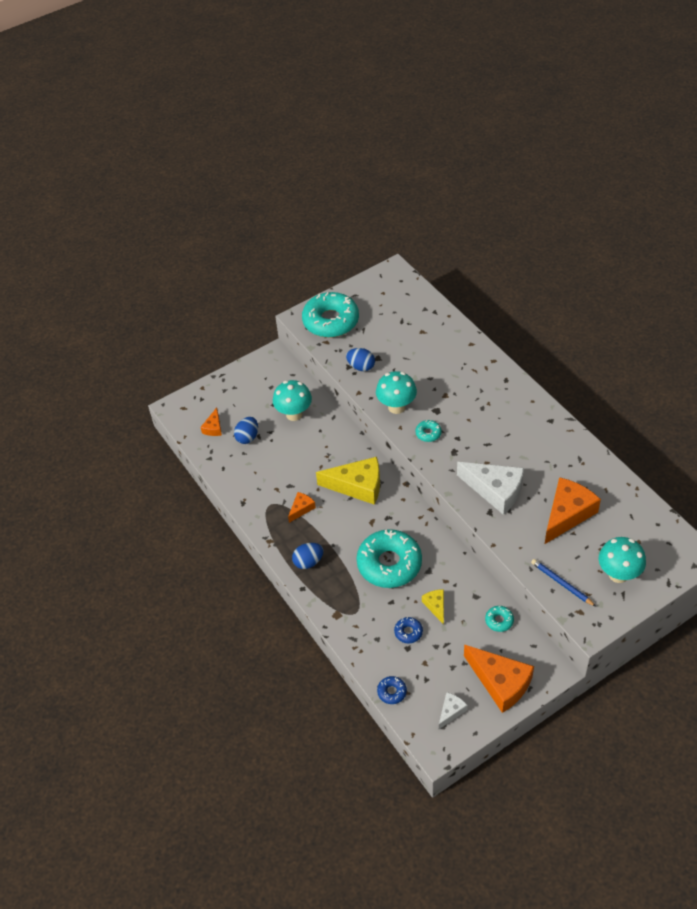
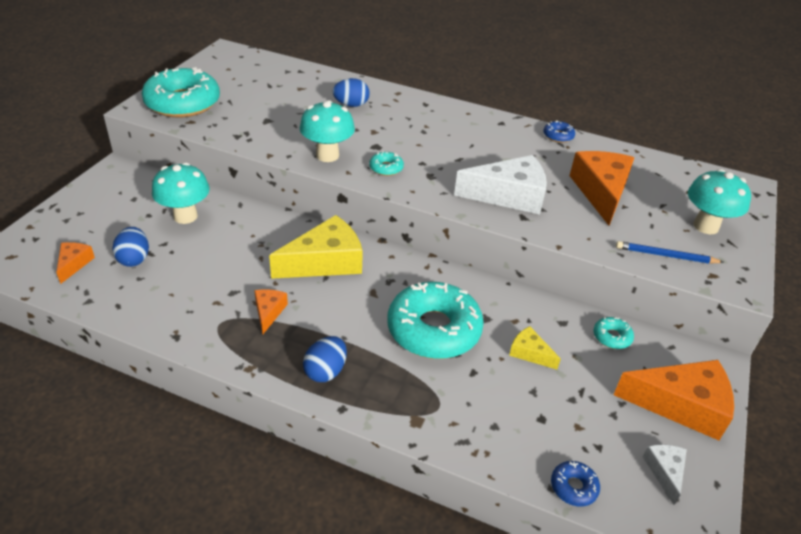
camera: 40 degrees left, 10 degrees down
(213, 427) = (74, 264): orange cheese -> orange cheese turned 150 degrees counterclockwise
(361, 367) = (253, 132): blue egg -> blue egg (351, 105)
(408, 632) = (525, 398): blue donut -> blue donut (558, 136)

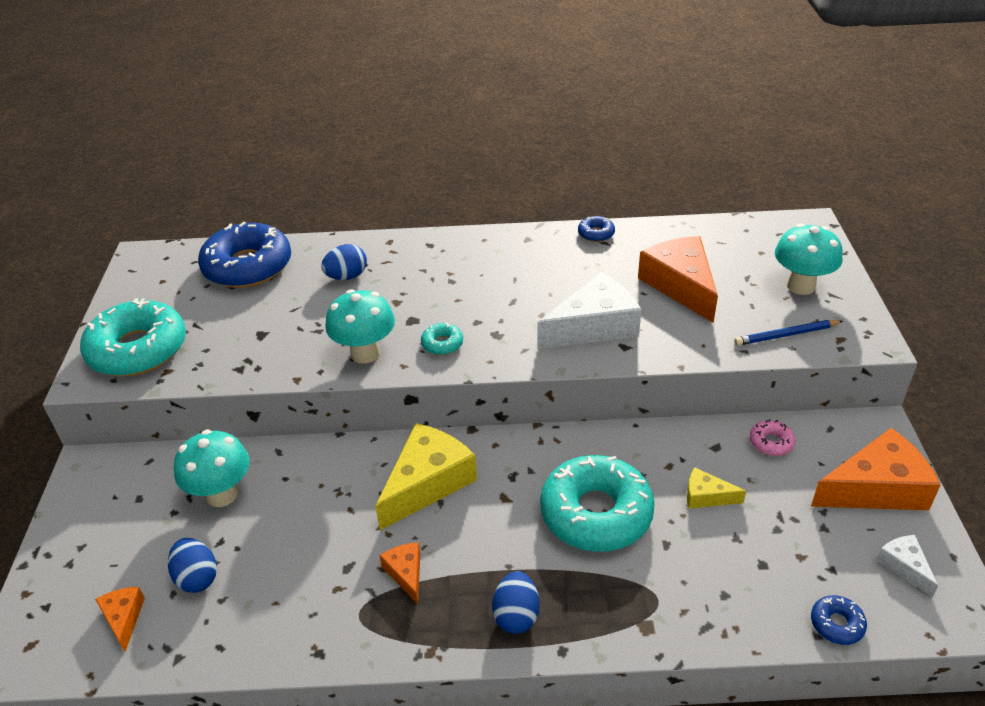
camera: 20 degrees left, 0 degrees up
(289, 77) = (248, 266): none -> blue donut
(612, 337) = (771, 442): turquoise donut -> pink donut

